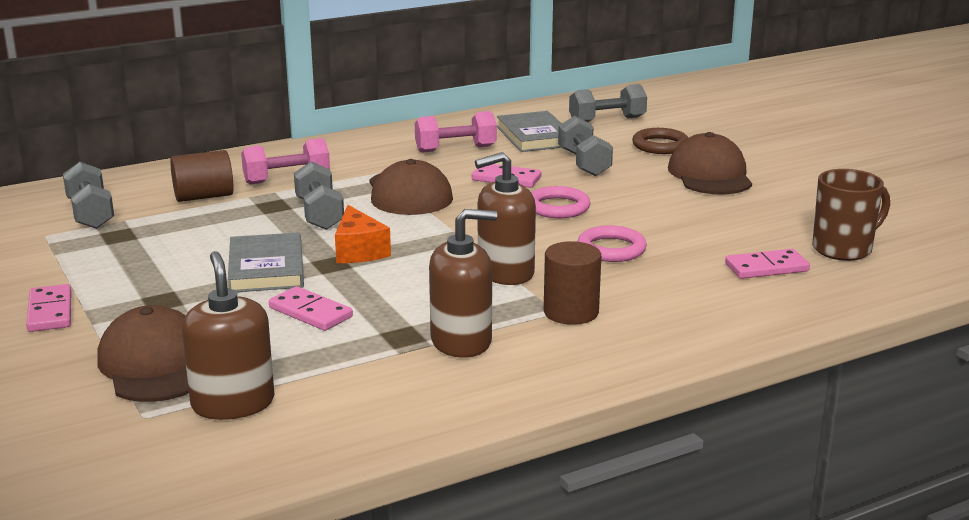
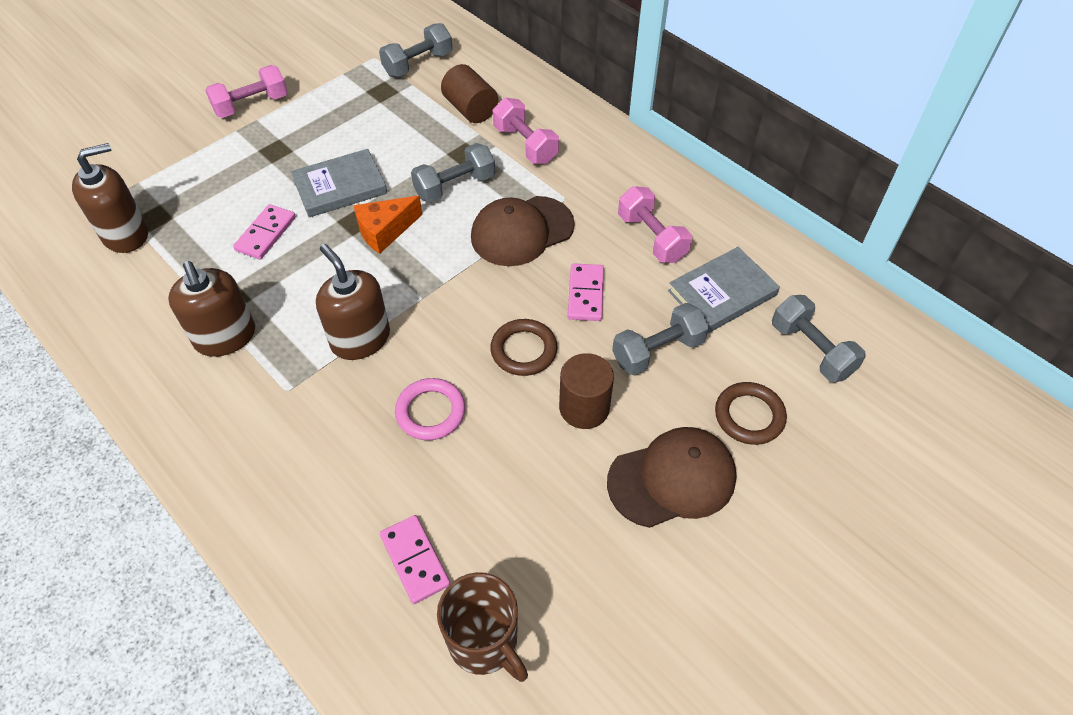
camera: 75 degrees right, 30 degrees up
(50, 312) = (251, 105): pink domino -> pink dumbbell
(155, 364) = (179, 179): brown cap -> none
(558, 207) = (523, 350): pink ring -> brown ring
(571, 312) = (286, 402): brown cylinder -> brown cylinder (584, 408)

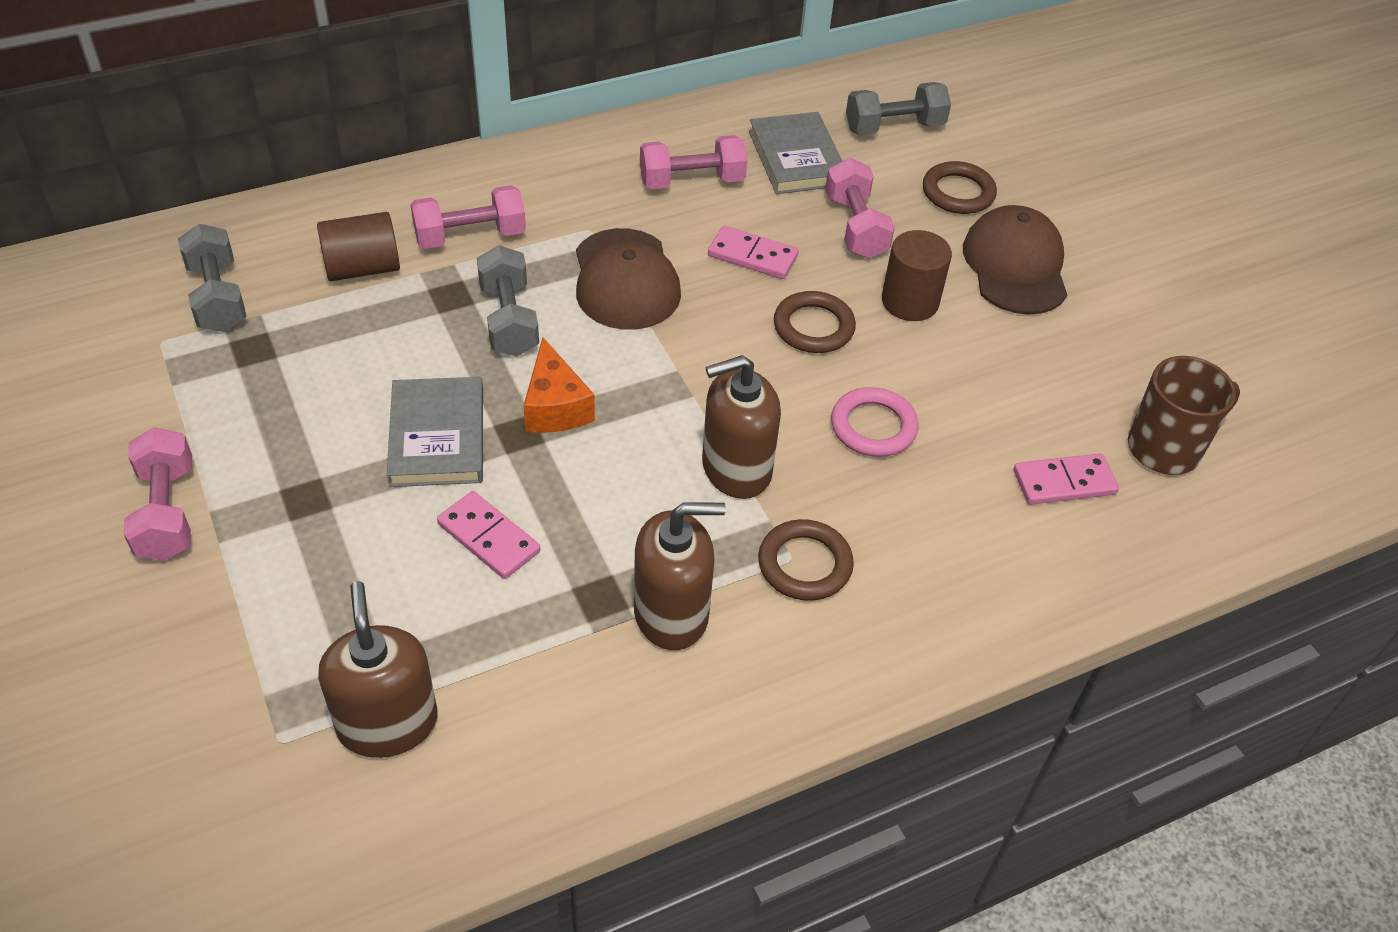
camera: 75 degrees left, 5 degrees down
(283, 399) = (804, 564): none -> brown ring
(658, 351) = (855, 227): grey dumbbell -> pink dumbbell

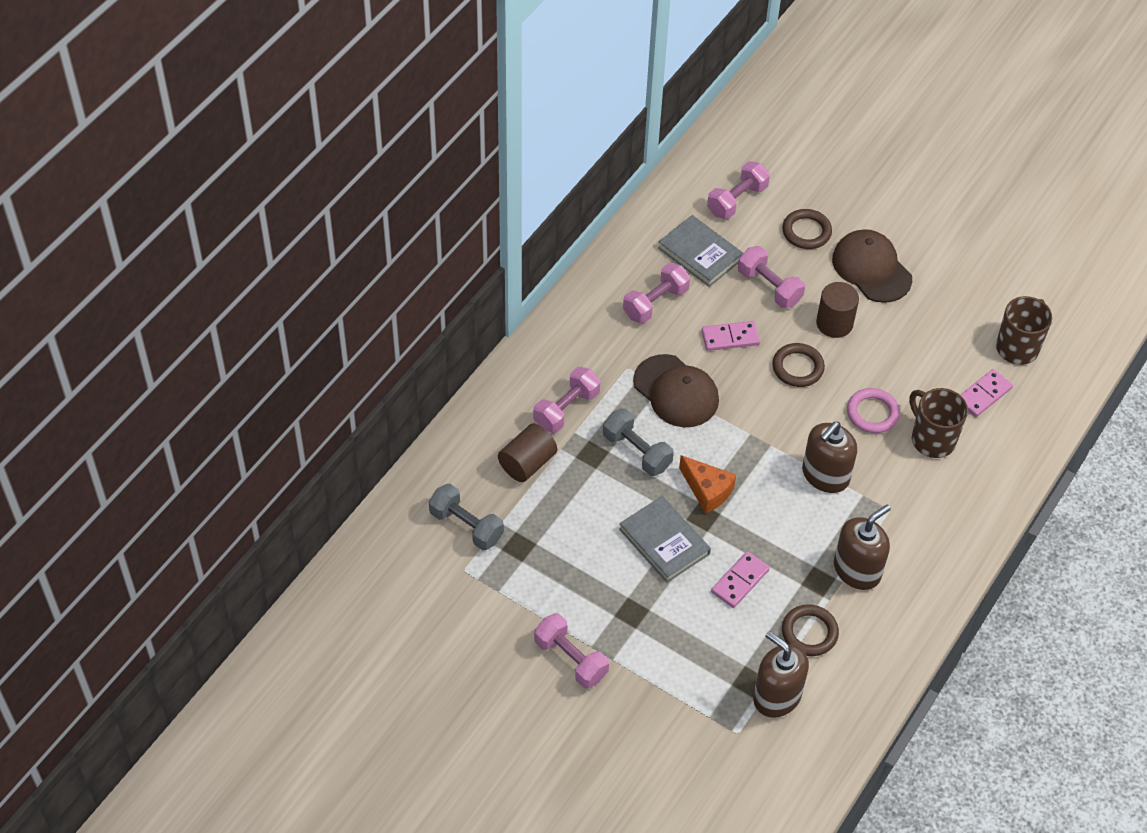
camera: 30 degrees left, 5 degrees up
(489, 538) = (740, 581): pink domino -> pink domino turned 60 degrees counterclockwise
(804, 564) = (897, 509): brown ring -> brown ring (809, 632)
(894, 127) = (737, 200): grey dumbbell -> pink dumbbell
(936, 501) = (932, 439): none -> brown mug

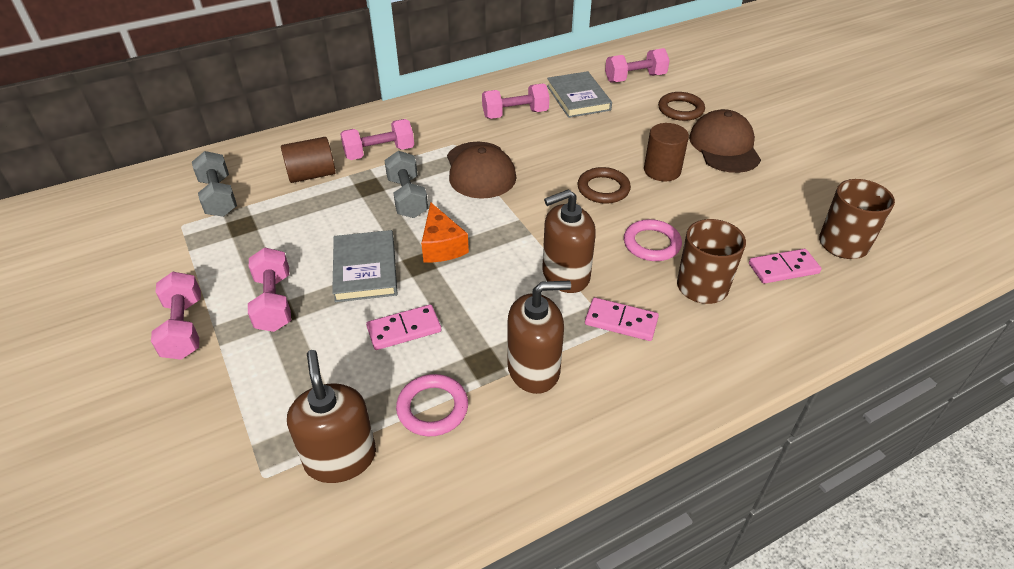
camera: 30 degrees right, 10 degrees down
(730, 338) = (558, 152): pink domino -> pink domino (621, 321)
(769, 287) = (620, 132): pink dumbbell -> pink dumbbell (274, 302)
(809, 632) = (432, 408): brown ring -> pink ring

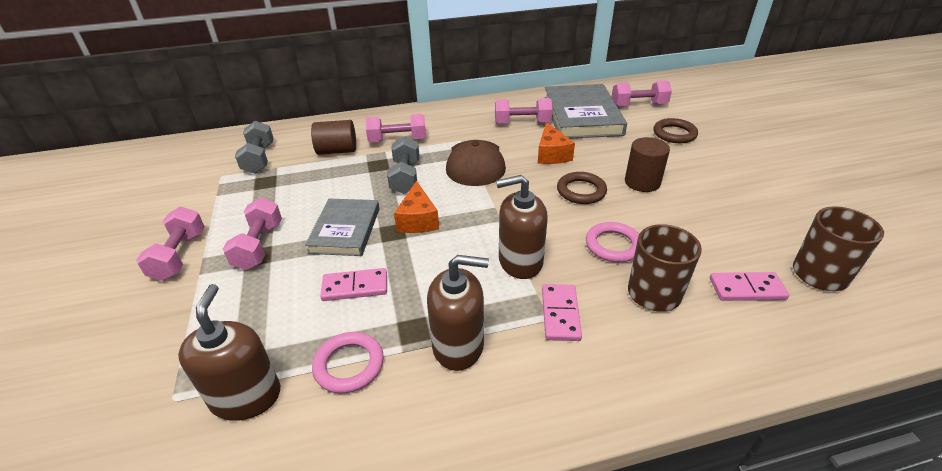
camera: 15 degrees right, 5 degrees down
(560, 149) = (551, 154): none -> orange cheese
(578, 98) = (582, 116): grey book -> grey book, size x1.57
(621, 321) = (560, 314): pink domino -> pink domino turned 60 degrees clockwise
(724, 146) = (709, 169): brown cap -> none

